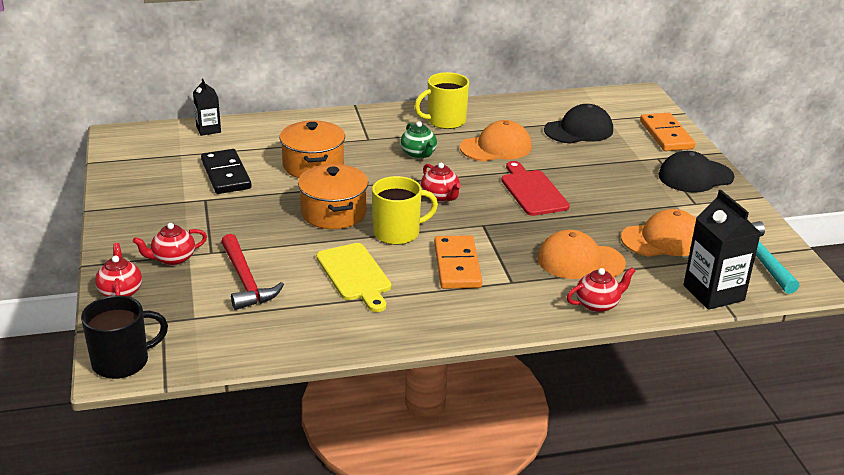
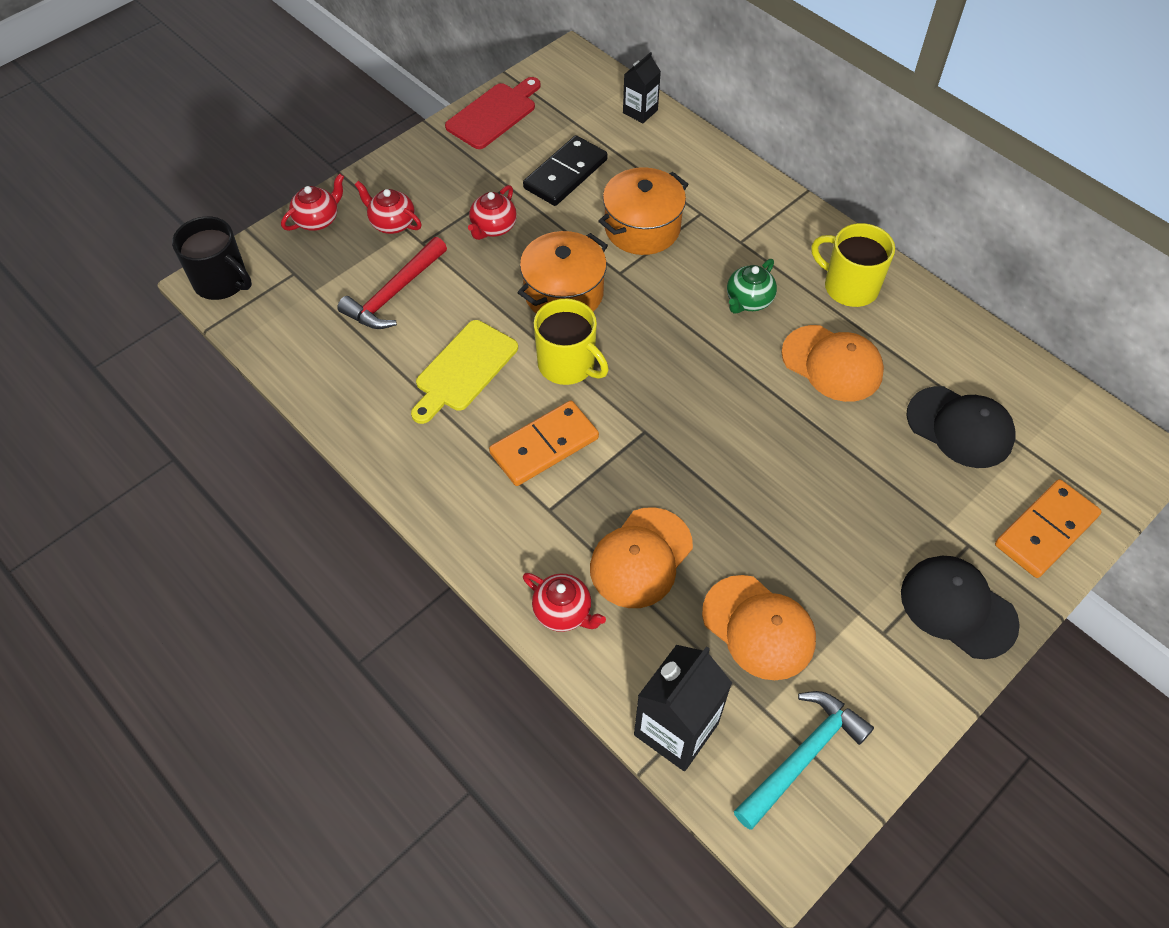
camera: 60 degrees right, 25 degrees up
(440, 196) = (672, 365): red teapot -> red teapot (493, 227)
(532, 191) = (760, 445): red cutting board -> red cutting board (494, 114)
(580, 261) = (641, 558): orange cap -> orange cap turned 120 degrees counterclockwise

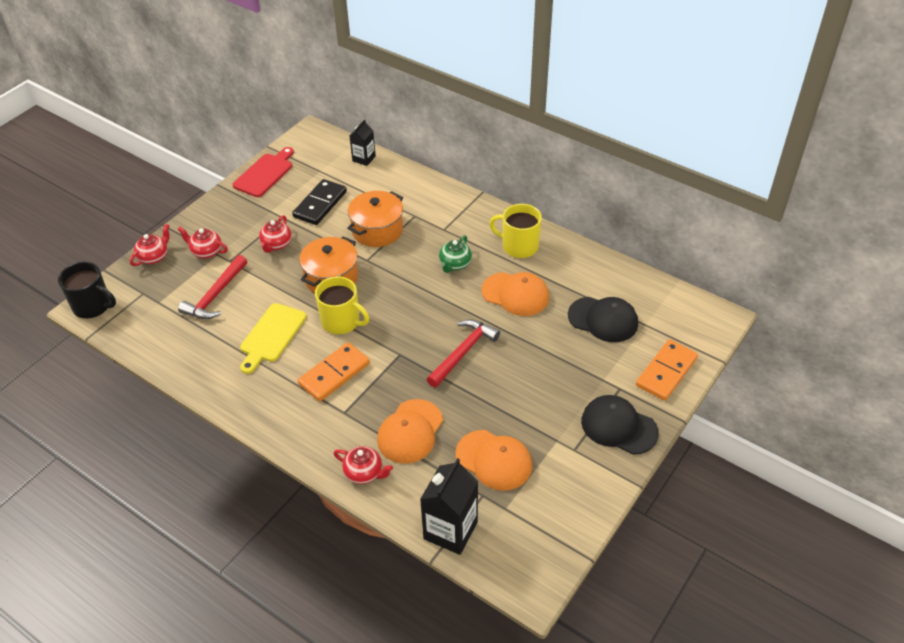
camera: 10 degrees left, 10 degrees down
(739, 444) = (463, 352): none -> red hammer
(803, 756) = (535, 532): turquoise hammer -> none

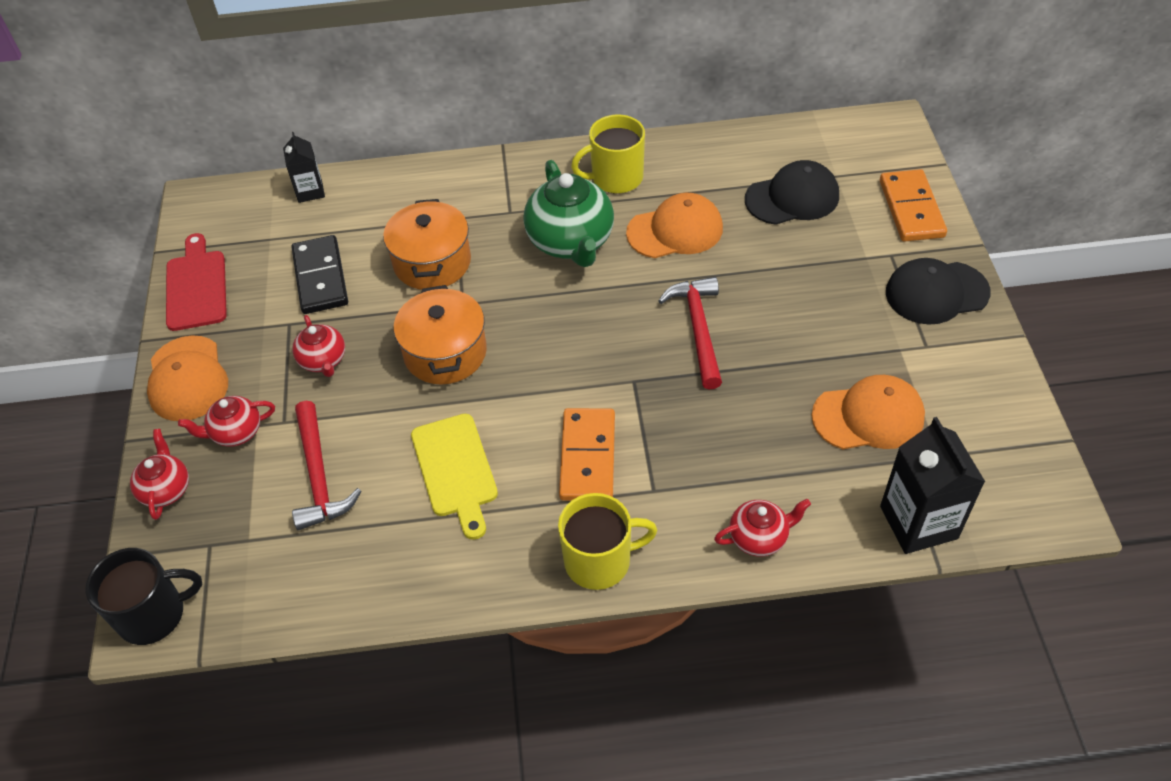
camera: 40 degrees left, 5 degrees up
(341, 322) = (521, 393): yellow mug -> yellow mug (599, 561)
(410, 431) = (750, 454): orange cap -> orange cap (187, 379)
(455, 264) = (571, 242): green teapot -> green teapot, size x1.86

